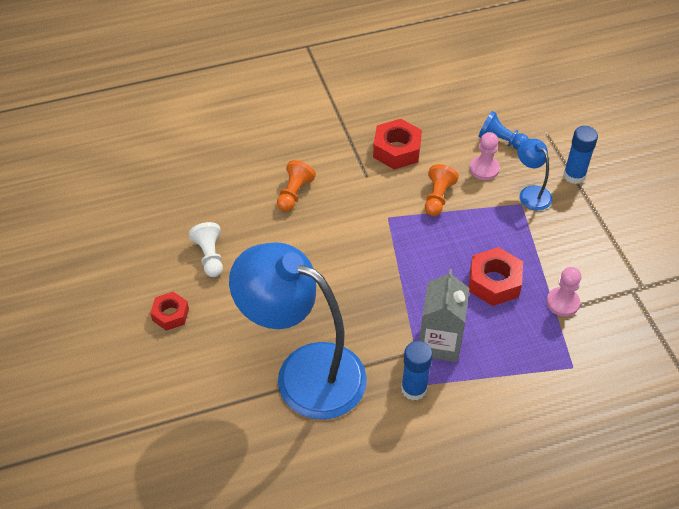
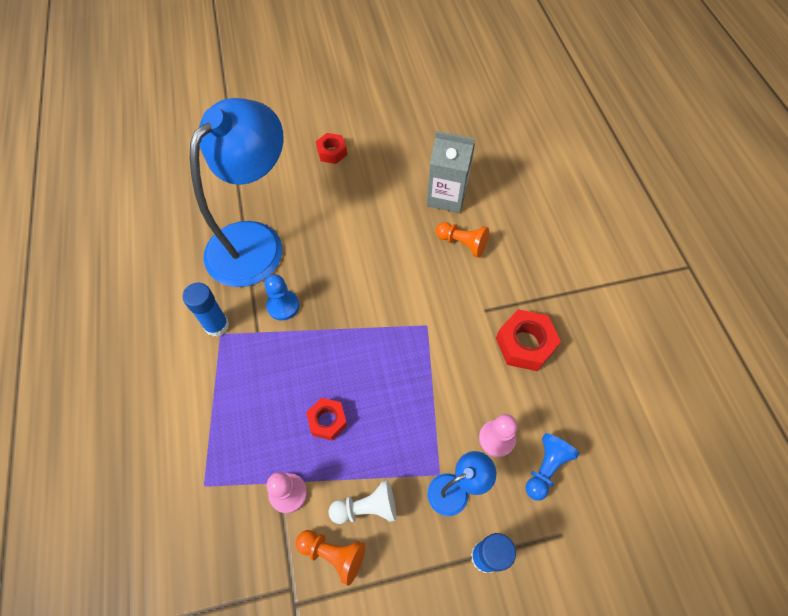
camera: 95 degrees right, 10 degrees up
(210, 256) = (390, 177): white pawn -> white pawn (366, 508)
(383, 333) = (283, 306): none -> blue pawn
(437, 197) = (452, 379): orange pawn -> orange pawn (333, 554)
(439, 342) = (262, 355): grey carton -> grey carton (446, 196)
(494, 282) = (327, 421): red nut -> red nut, size x0.64

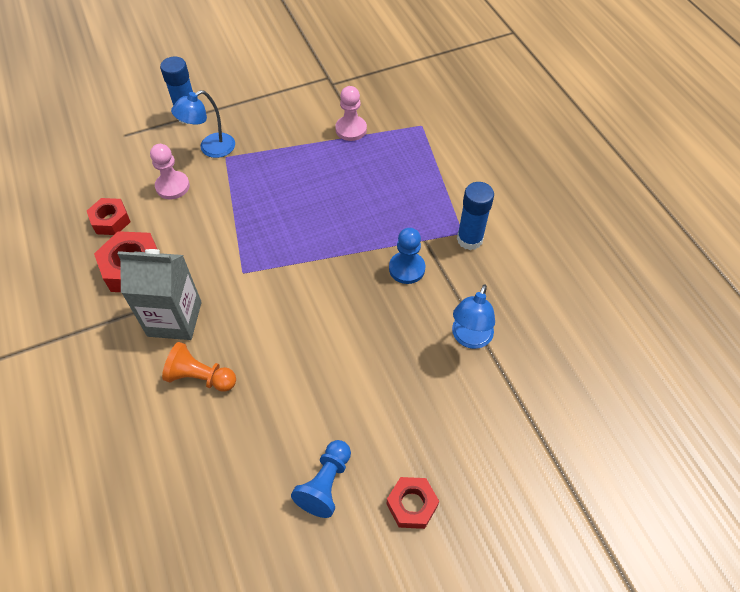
camera: 170 degrees right, 5 degrees down
(255, 241) = (469, 338): blue lamp -> blue lamp, size x0.42
(327, 421) = (331, 178): red nut -> red nut (111, 221)
(333, 554) = (306, 103): orange pawn -> none
(366, 508) = (284, 129): white pawn -> none
(446, 196) = (222, 449): grey carton -> grey carton (174, 319)
(545, 468) = (130, 172): blue pawn -> blue pawn (326, 483)

